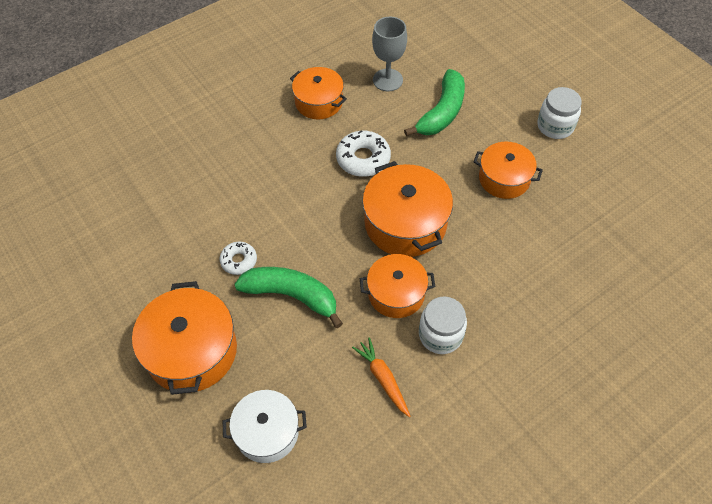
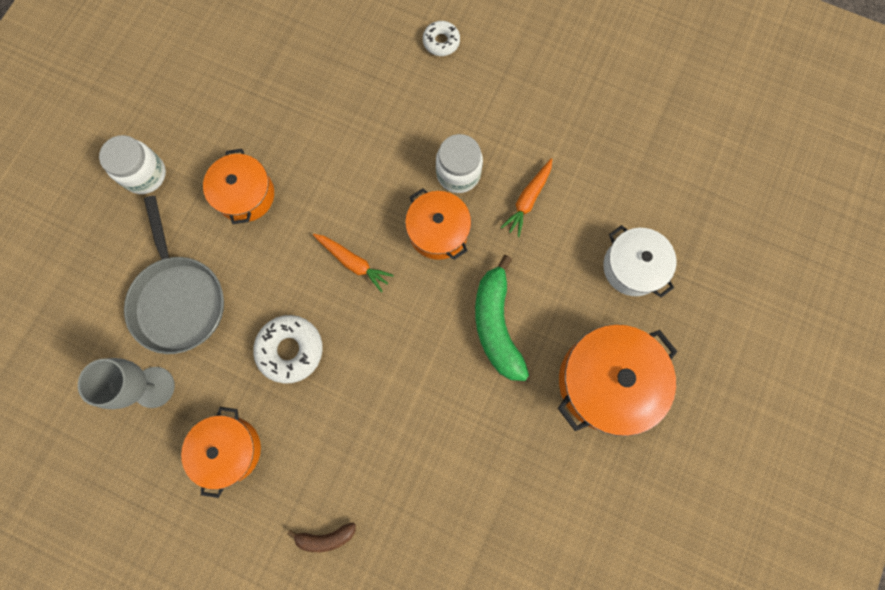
camera: 120 degrees left, 20 degrees up
(226, 129) = (326, 537): none -> brown banana
(239, 261) = (489, 401): white donut -> white donut (441, 42)
(405, 223) = (353, 263): orange pot -> orange carrot
(442, 112) = (179, 299): green banana -> grey pan

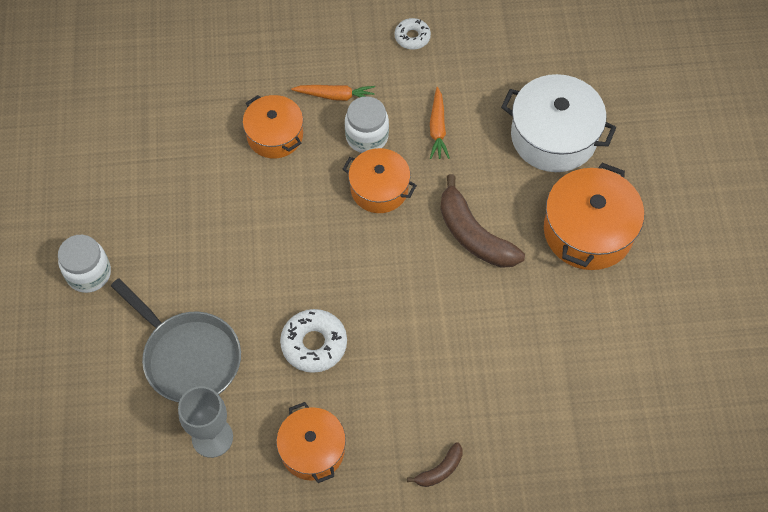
camera: 30 degrees left, 15 degrees down
(245, 195) = (192, 244): orange pot -> orange pot (275, 135)
(353, 263) = (323, 249): orange carrot -> orange carrot (335, 96)
(441, 42) = (285, 43): white donut -> white donut (412, 37)
(496, 325) = (473, 235): green banana -> brown banana
(632, 267) = (553, 136): white pot -> white pot, size x1.53

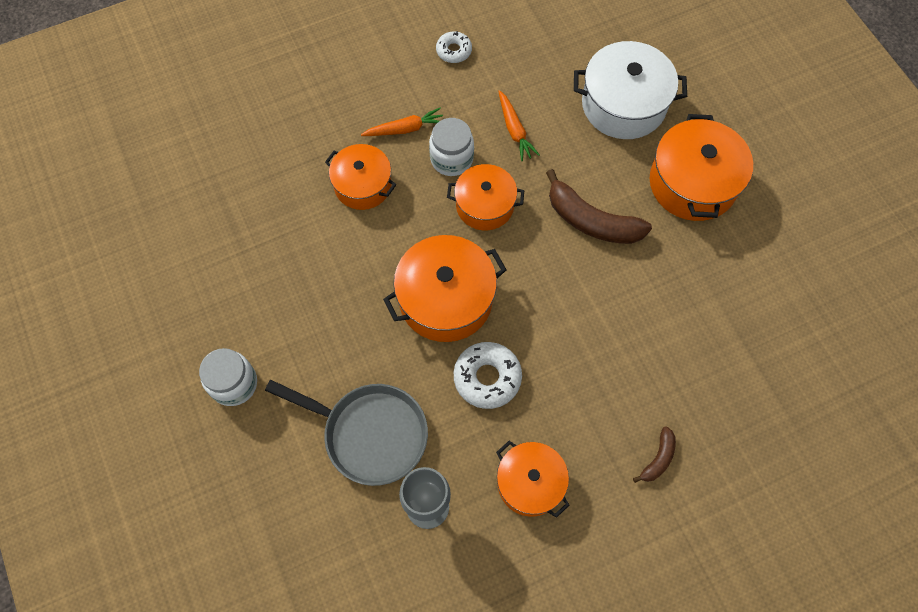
camera: 20 degrees left, 5 degrees up
(306, 262) = (445, 299): none -> orange pot

